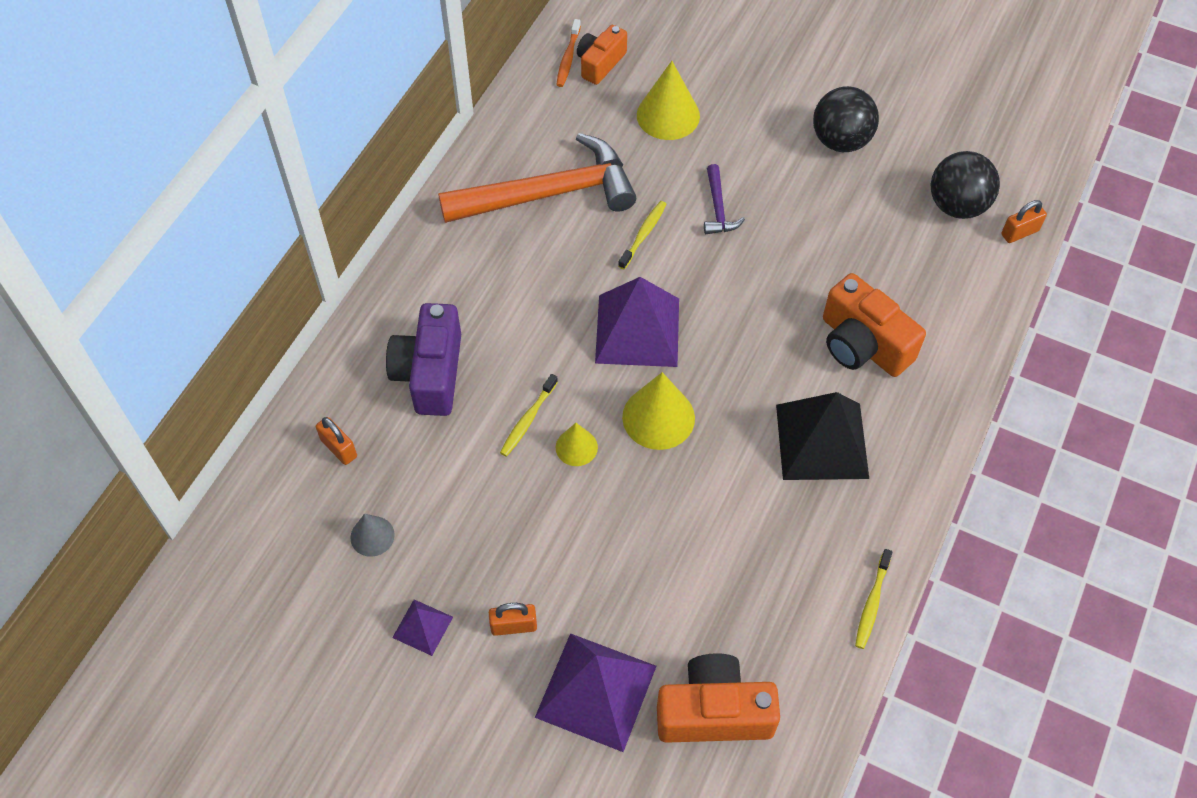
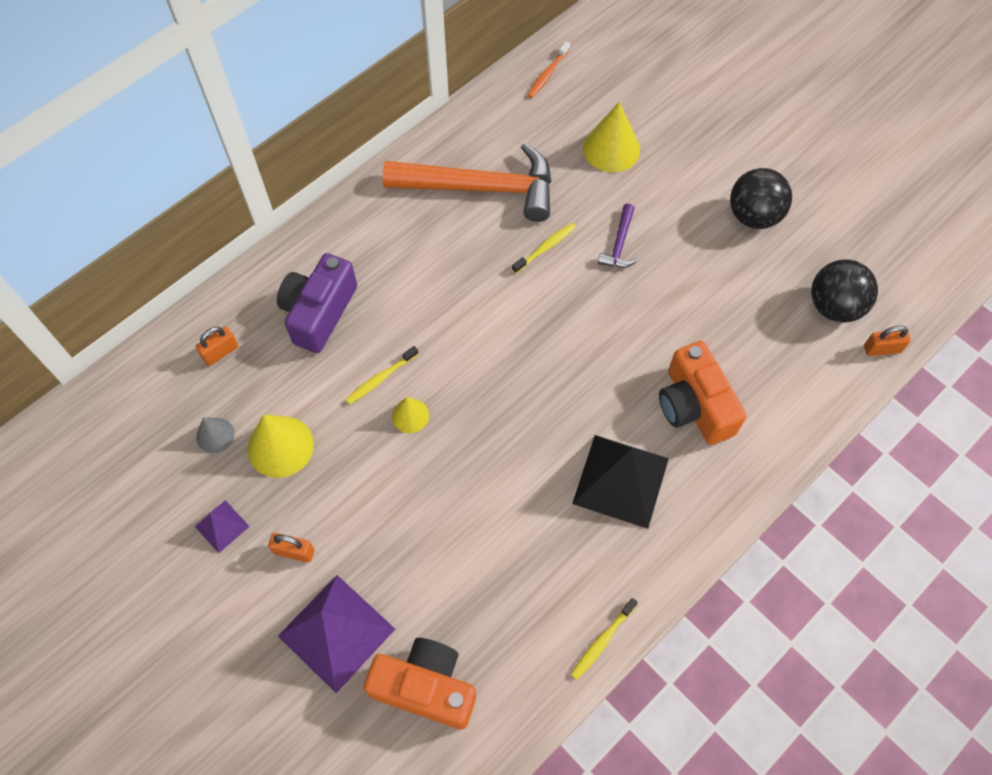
camera: 20 degrees right, 5 degrees up
(339, 448) = (220, 352): orange padlock -> orange padlock turned 75 degrees clockwise
(600, 63) = (572, 86): orange camera -> none
(637, 330) = (504, 330): purple pyramid -> none
(658, 417) = (489, 412): yellow cone -> yellow cone (280, 446)

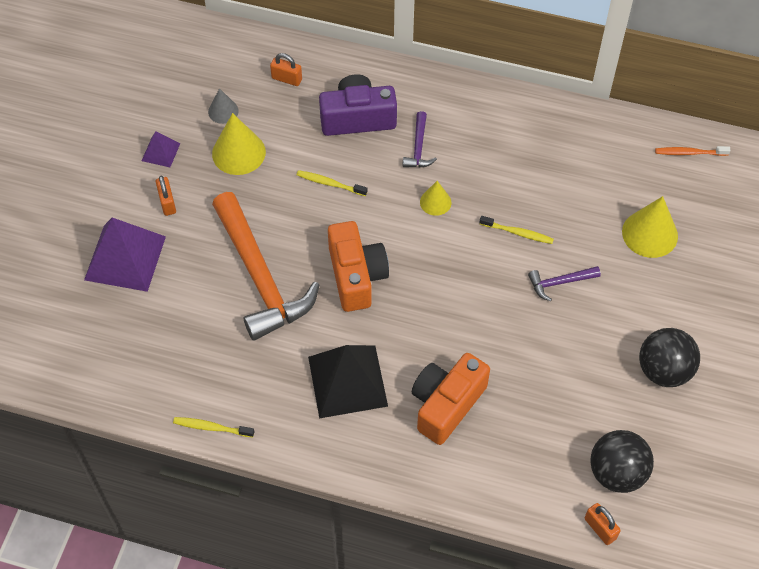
camera: 60 degrees right, 5 degrees down
(393, 278) = (418, 147): none -> purple hammer
(410, 415) = (312, 217): yellow cone -> yellow cone (435, 202)
(425, 687) = (116, 331): orange camera -> orange camera (356, 276)
(481, 188) = (541, 163): orange hammer -> orange hammer (260, 277)

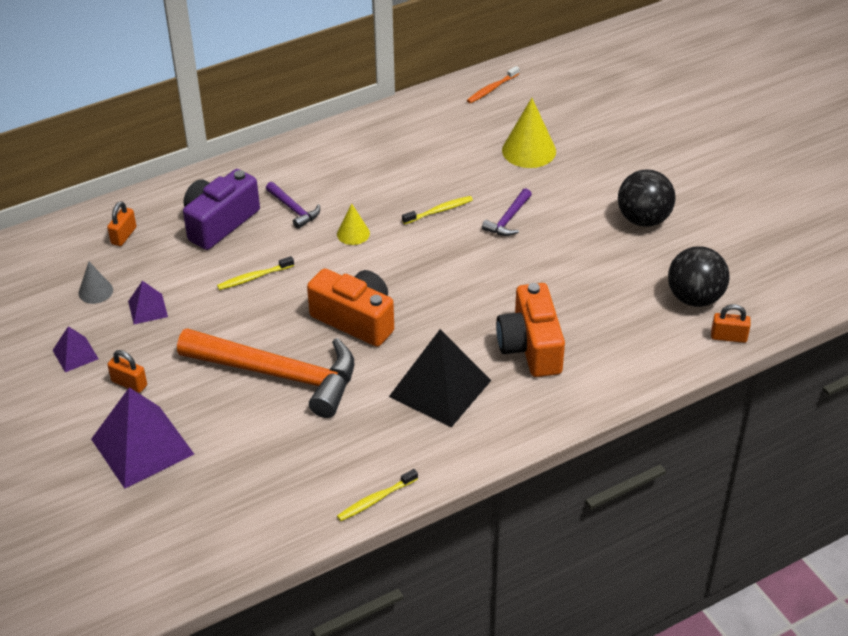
camera: 45 degrees left, 15 degrees down
(238, 152) = (147, 309): yellow cone -> purple pyramid
(287, 79) = (123, 236): orange padlock -> orange padlock turned 45 degrees counterclockwise

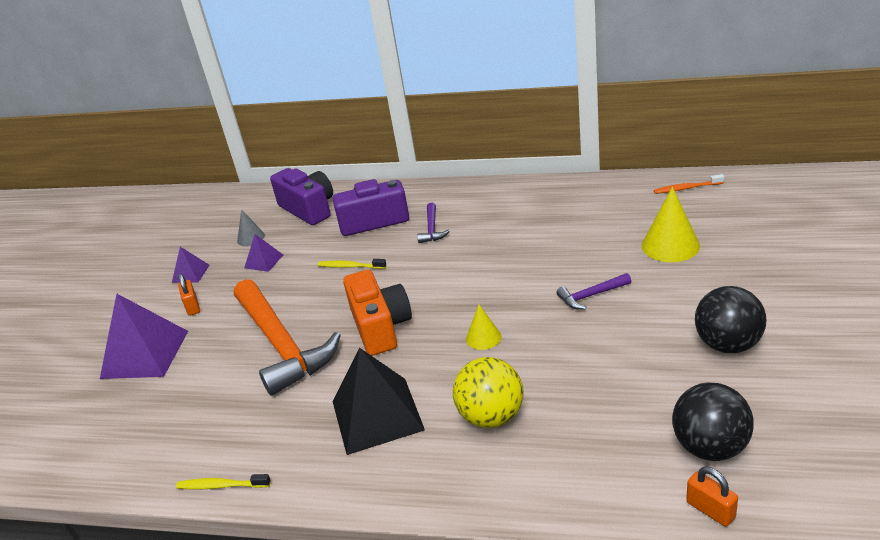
camera: 45 degrees right, 10 degrees down
(123, 236) = (309, 209): orange padlock -> purple camera
(353, 233) = (453, 261): yellow cone -> yellow cone (483, 337)
(439, 211) = (539, 268): yellow toothbrush -> none
(530, 347) = (491, 417): orange camera -> yellow ball

